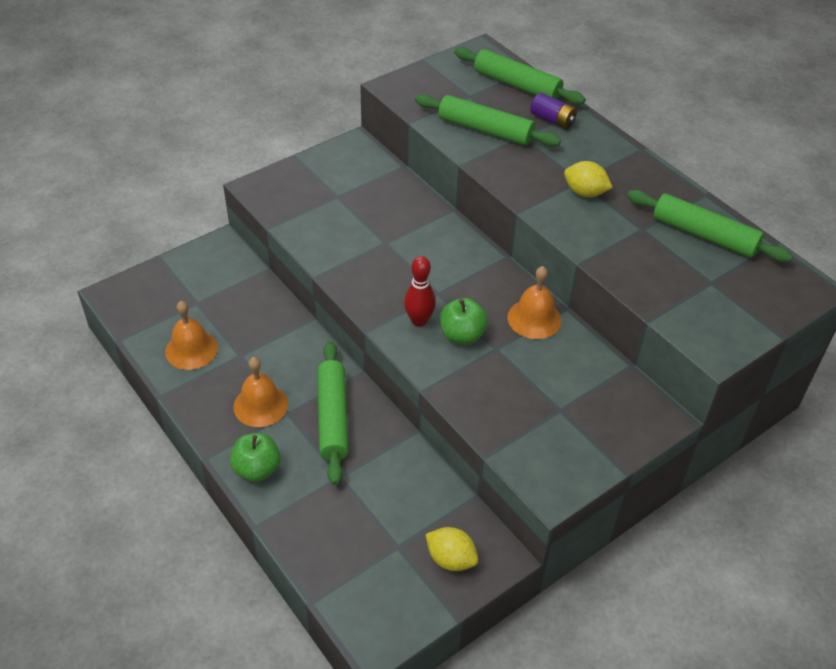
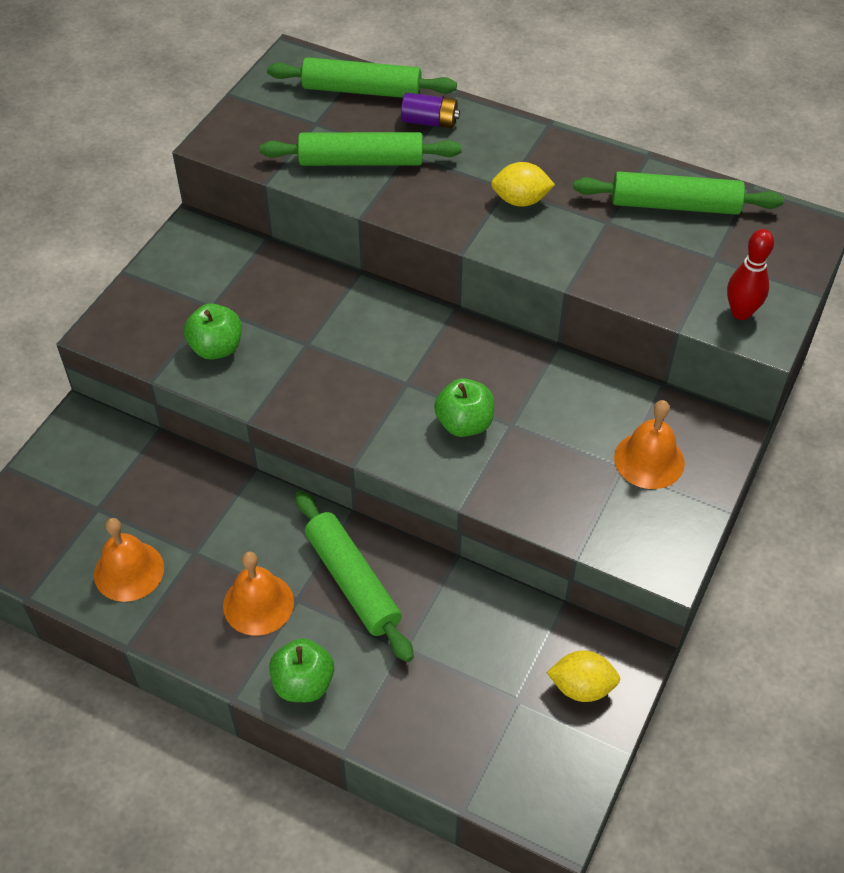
camera: 25 degrees left, 5 degrees up
(323, 223) = (216, 348): none -> green apple
(419, 321) = (405, 426): red bowling pin -> red bowling pin (741, 312)
(534, 318) = (530, 371): orange bell -> orange bell (649, 460)

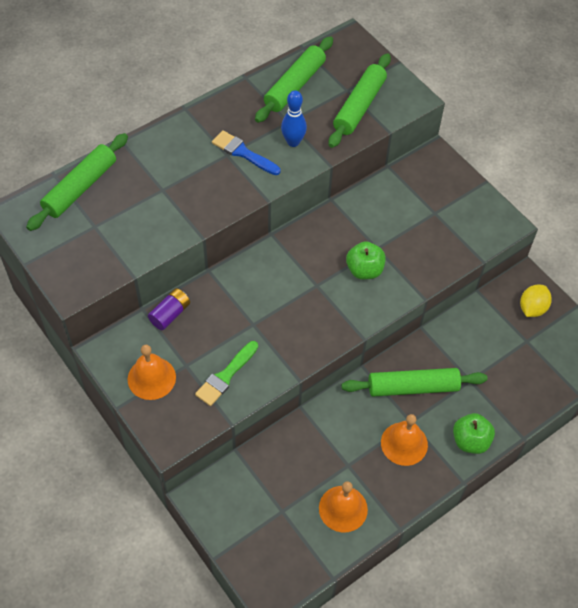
camera: 65 degrees left, 5 degrees up
(216, 348) = (225, 376): green apple -> green brush
(361, 161) = (150, 216): green rolling pin -> green rolling pin (359, 106)
(430, 122) = (139, 165): purple battery -> purple battery (170, 314)
(520, 200) = (243, 153): yellow lemon -> blue brush
(577, 239) = (293, 142): none -> blue bowling pin
(649, 460) = (436, 198): orange bell -> orange bell (151, 378)
(741, 312) = (393, 100): red bowling pin -> none

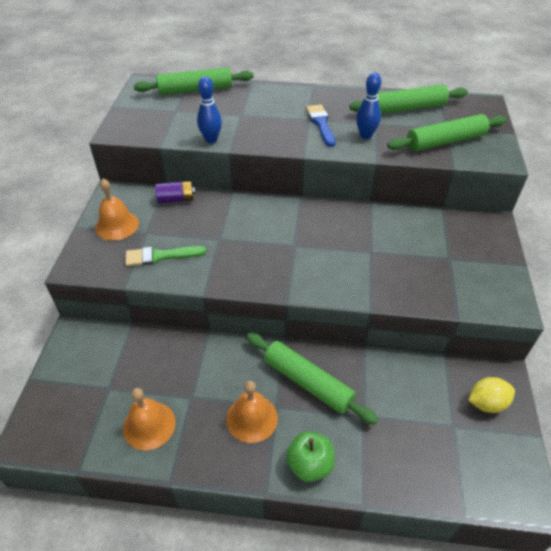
camera: 45 degrees right, 10 degrees down
(170, 237) = (211, 139): none -> blue bowling pin
(364, 270) = (343, 259): green apple -> none

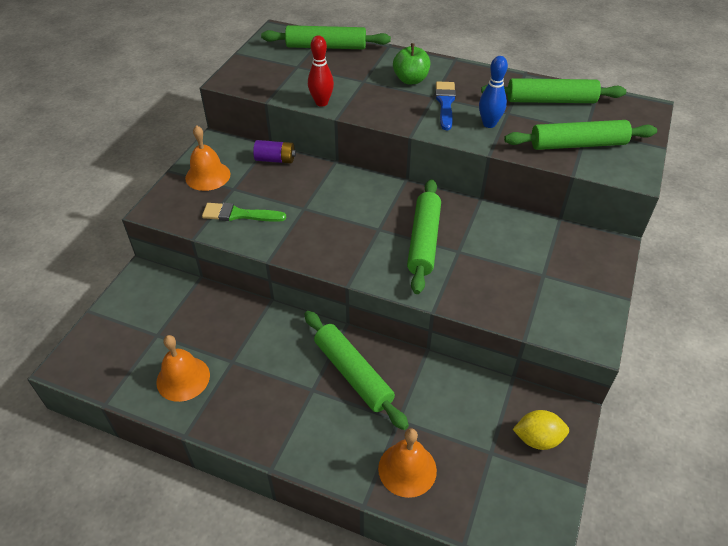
camera: 15 degrees right, 0 degrees up
(211, 139) = (321, 102): blue bowling pin -> red bowling pin
(252, 418) = (284, 395): orange bell -> orange bell (407, 469)
(309, 464) = (325, 453): green apple -> green apple (410, 80)
(337, 248) = (423, 241): none -> green rolling pin

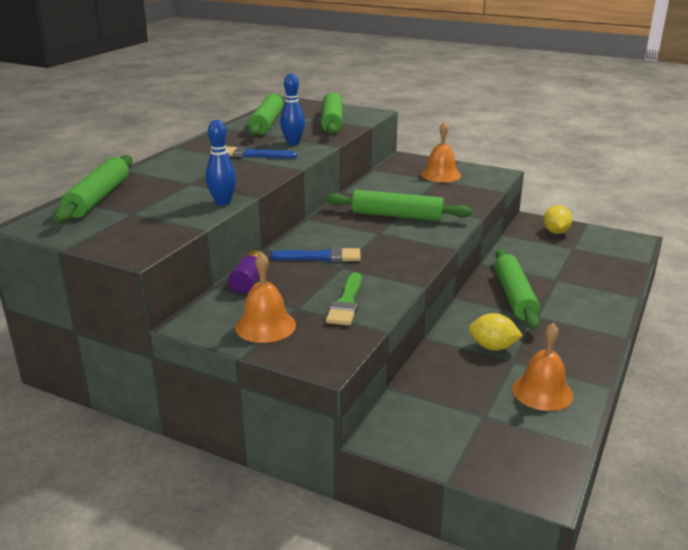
camera: 85 degrees left, 20 degrees down
(255, 348) = (492, 347): none -> yellow lemon
(321, 102) = (223, 202): red bowling pin -> blue bowling pin
(322, 195) = (322, 257): none -> blue brush
(353, 373) = (514, 296): green rolling pin -> green rolling pin turned 60 degrees counterclockwise
(407, 469) = (600, 278): orange bell -> orange bell (440, 175)
(410, 80) = (202, 164): green apple -> none

